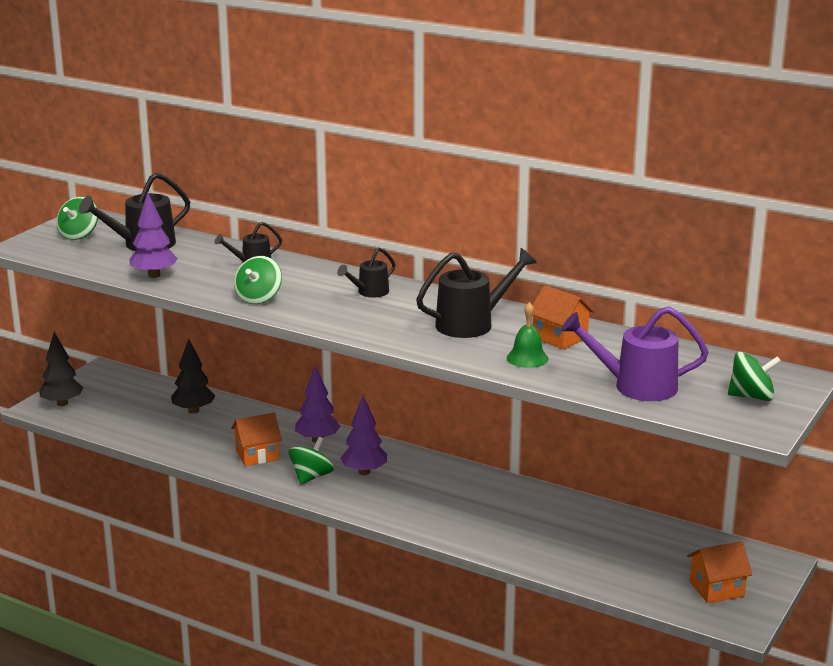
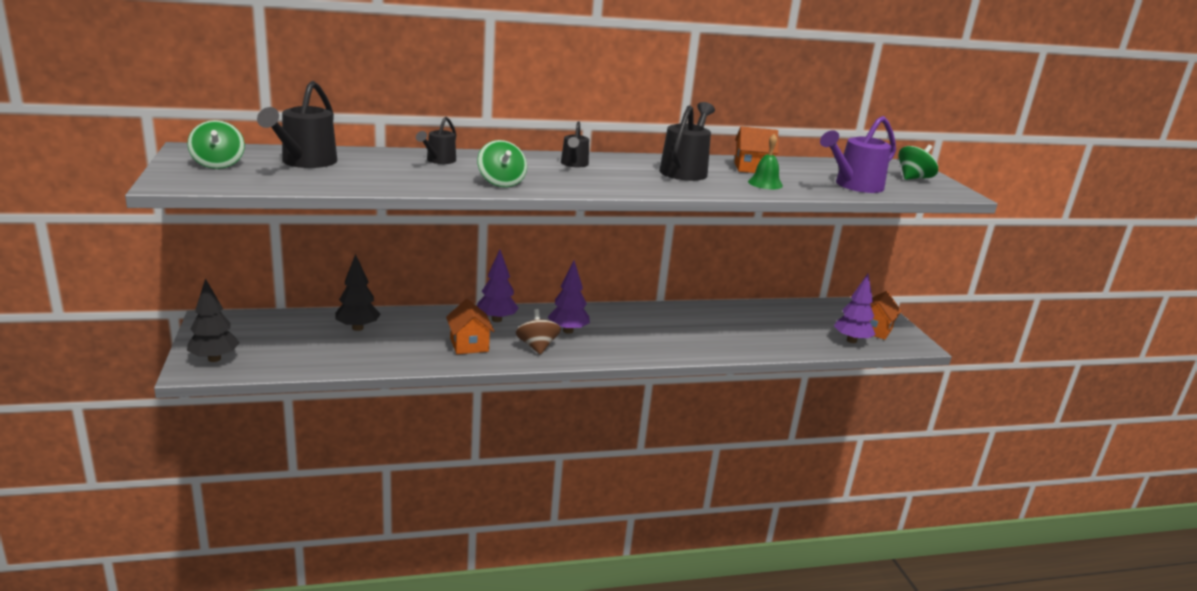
camera: 45 degrees left, 0 degrees up
(154, 275) = (371, 182): purple tree -> purple tree (851, 340)
(257, 455) = (469, 345): orange house -> orange house turned 45 degrees counterclockwise
(311, 477) = (537, 347): green spinning top -> brown spinning top

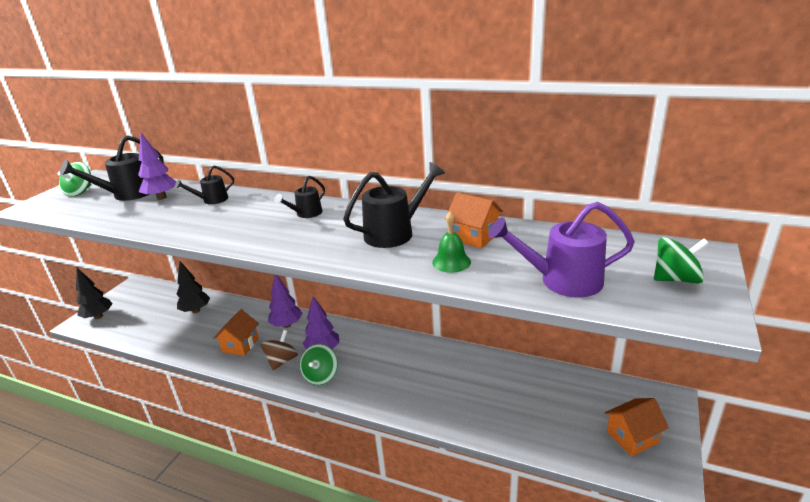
camera: 40 degrees right, 5 degrees up
(501, 182) = (211, 230): green spinning top -> green spinning top (321, 376)
(851, 340) = (585, 444): purple tree -> purple tree (162, 197)

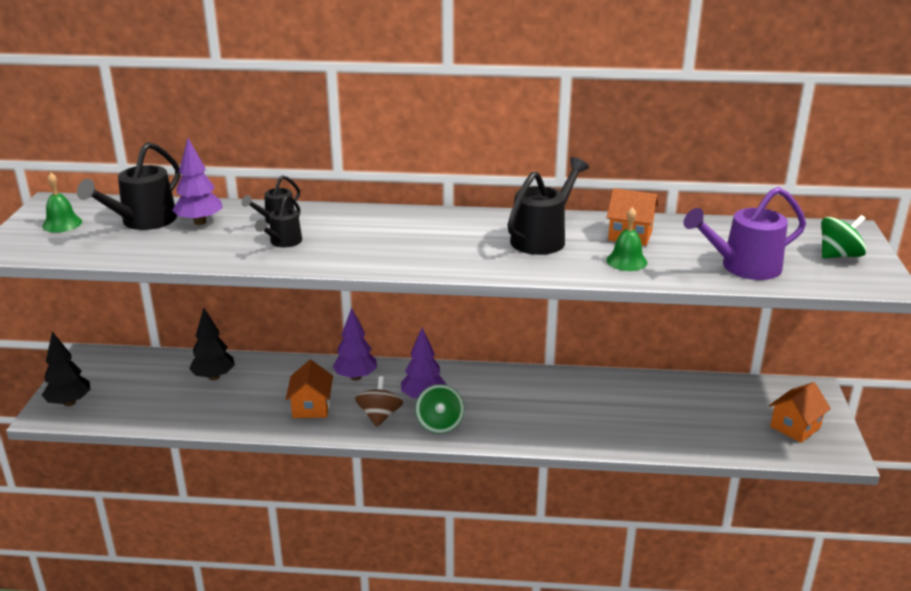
camera: 20 degrees left, 0 degrees up
(80, 192) = (62, 224): green spinning top -> green bell
(306, 214) = (418, 227): black watering can -> black watering can (283, 242)

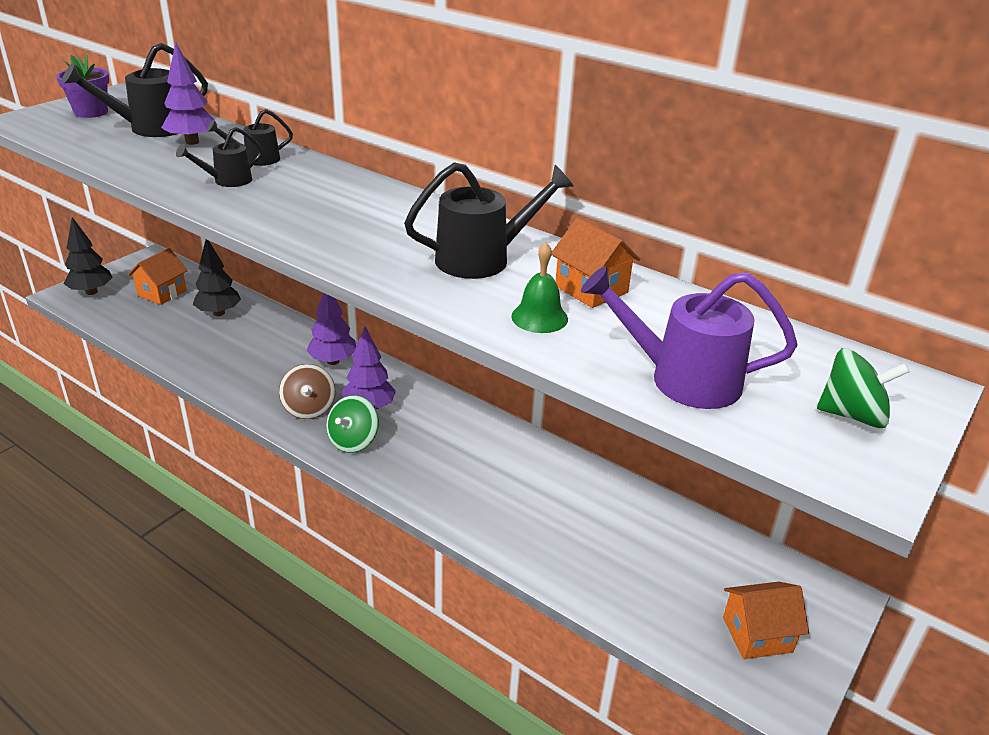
camera: 30 degrees right, 5 degrees up
(62, 224) = (91, 112): green bell -> purple flower pot
(311, 407) = (261, 374): orange house -> orange house (162, 293)
(379, 416) = (309, 408): brown spinning top -> brown spinning top turned 135 degrees clockwise

